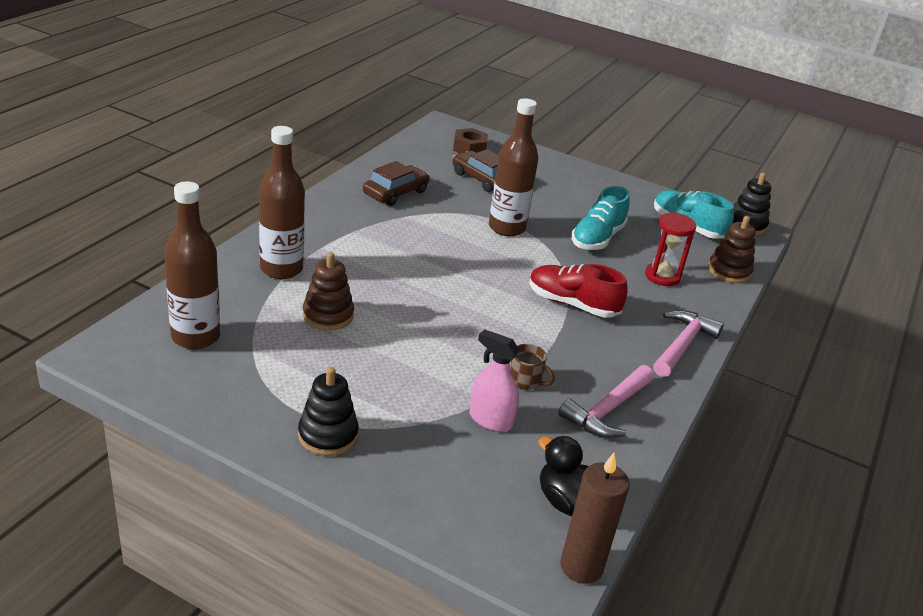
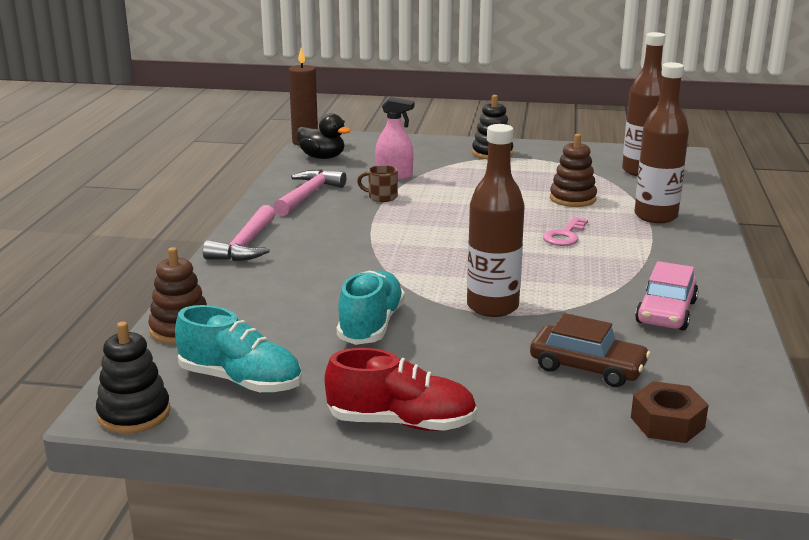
camera: 165 degrees right, 10 degrees down
(390, 272) = (564, 235): none -> pink key
(395, 193) = (666, 312): brown car -> pink car
(572, 304) = (369, 251): red shoe -> red shoe (401, 422)
(662, 276) = (273, 301): red hourglass -> none

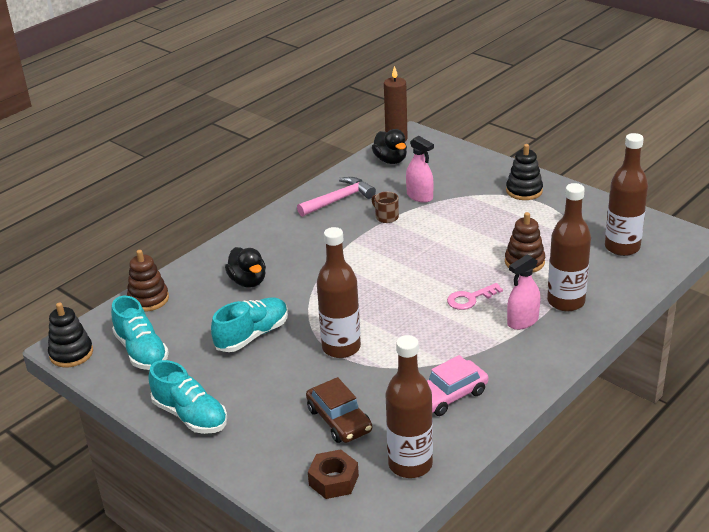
camera: 35 degrees right, 10 degrees up
(246, 245) = (251, 238): pink hammer -> none
(296, 281) = (248, 281): none -> black duck
(401, 422) = (190, 416): red shoe -> turquoise shoe
(641, 239) = (522, 321): none -> pink spray bottle
(722, 379) = (410, 464): none -> brown bottle

